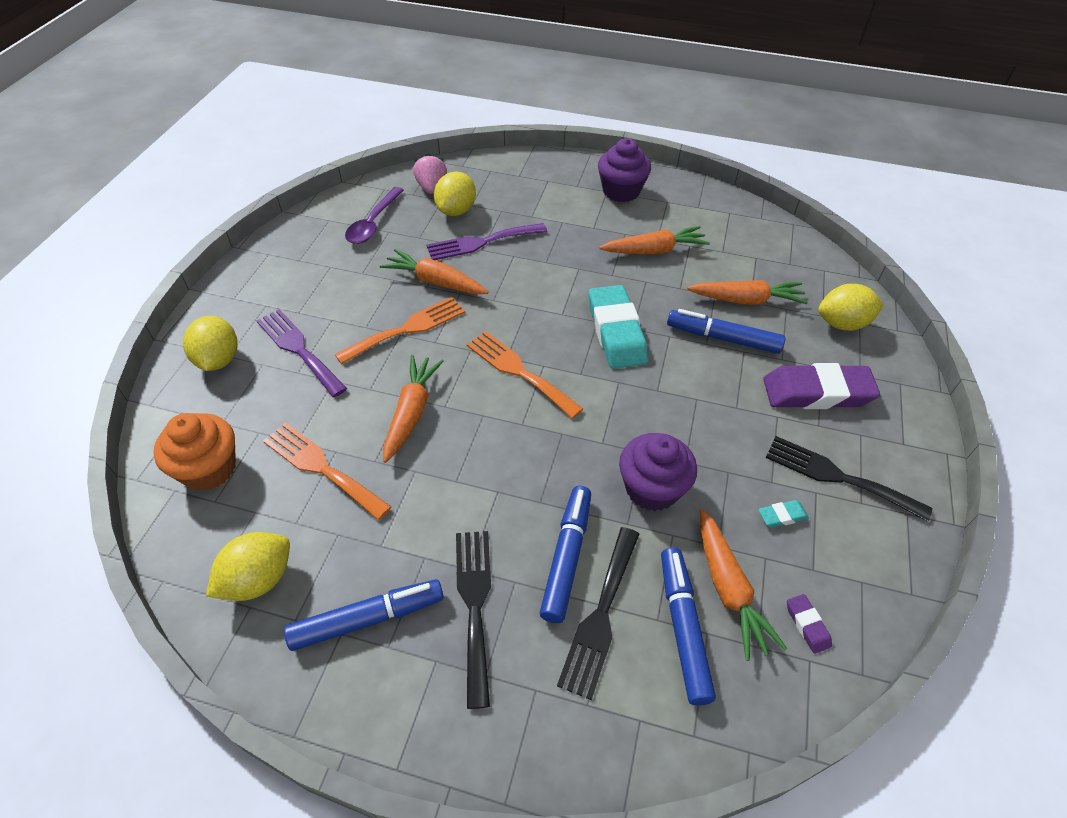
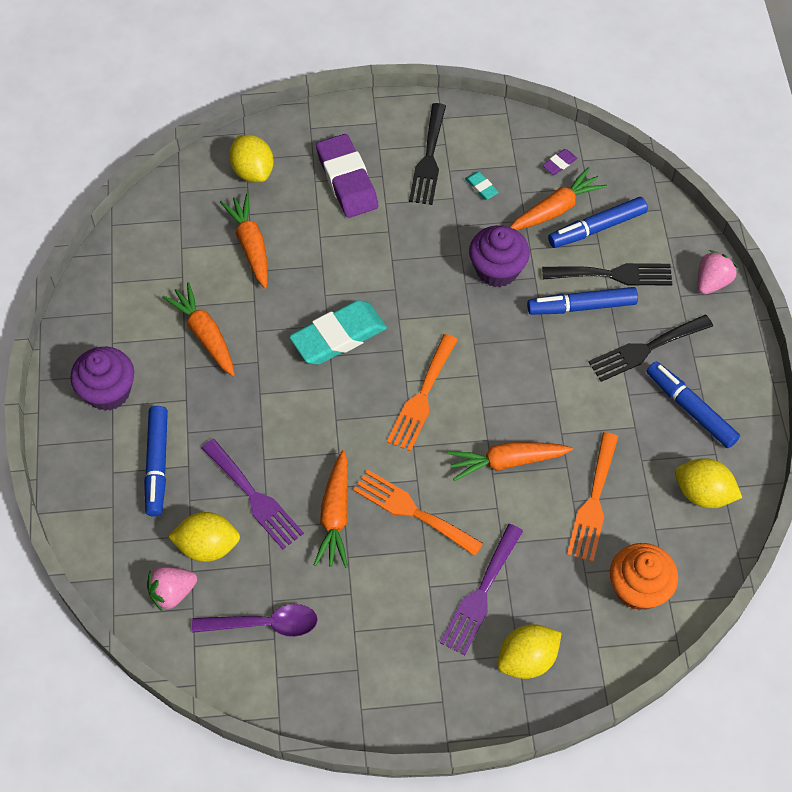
camera: 110 degrees left, 10 degrees up
(540, 749) = (712, 282): none -> pink strawberry
(723, 338) = (310, 254): blue marker -> blue marker (157, 464)

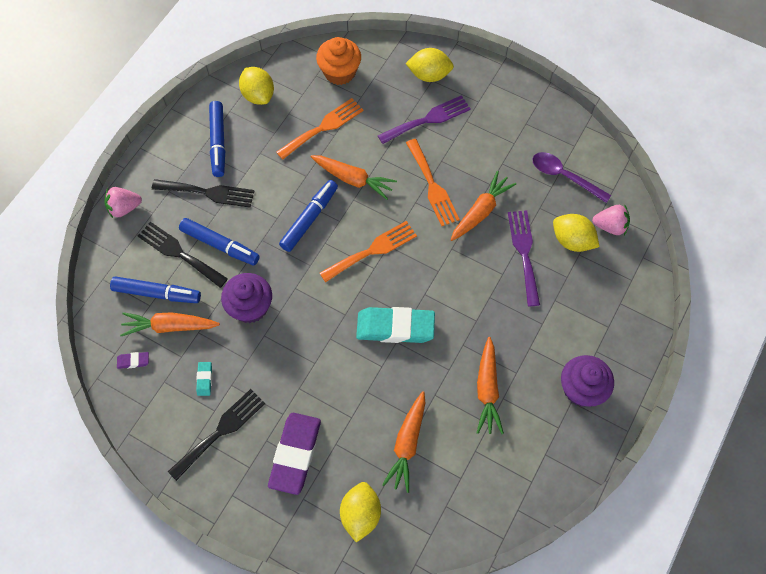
camera: 145 degrees left, 5 degrees up
(157, 464) = (575, 313): blue marker -> blue marker (309, 219)

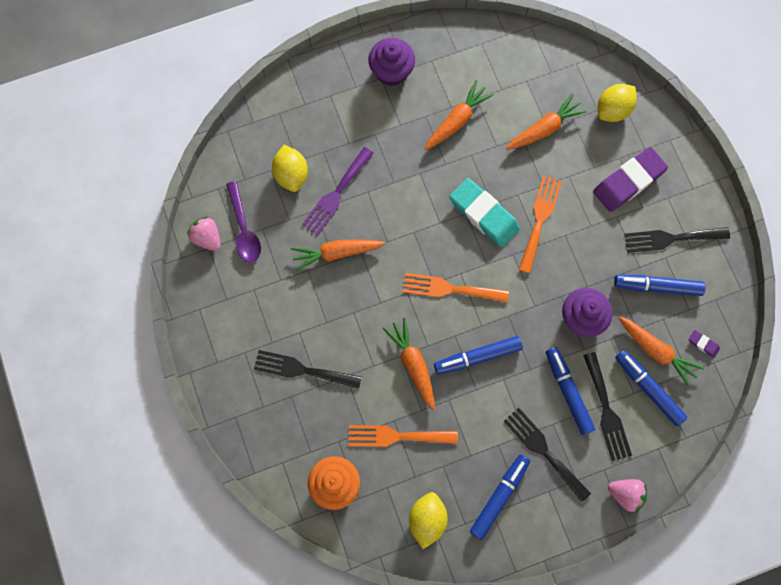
camera: 140 degrees left, 10 degrees up
(204, 379) = (657, 286): turquoise eraser -> blue marker
(428, 119) = (302, 370): purple fork -> black fork
(429, 75) = (261, 414): yellow lemon -> none
(432, 186) = (354, 305): orange fork -> orange fork (539, 219)
(610, 226) = (252, 163): pink strawberry -> pink strawberry (207, 238)

